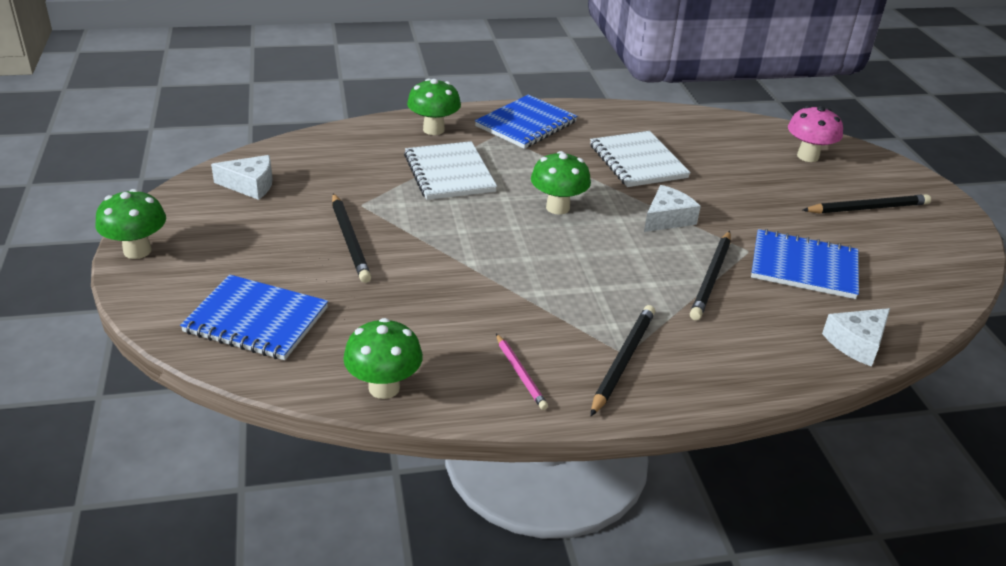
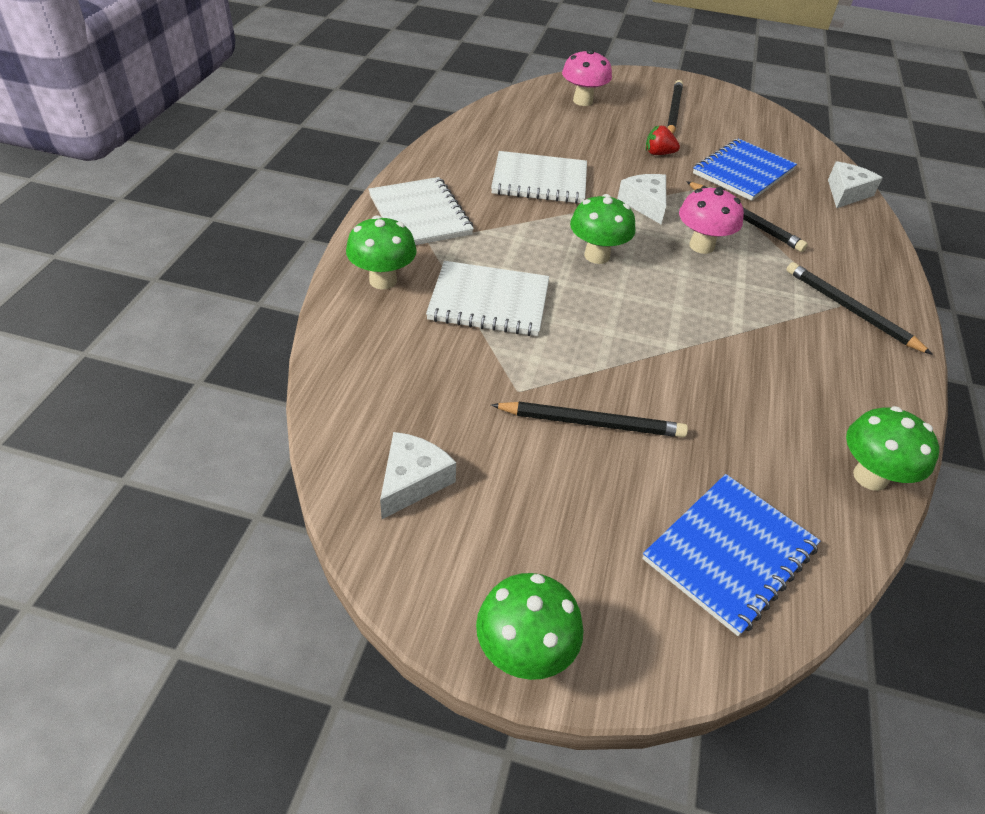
camera: 65 degrees left, 10 degrees up
(520, 373) = (860, 376): pink pencil -> none
(526, 124) = (420, 215): blue notebook -> white notebook
(634, 258) = (701, 246): none -> pink mushroom
(768, 212) = (658, 153): none -> red strawberry
(857, 343) = (846, 193): white cheese -> white cheese turned 135 degrees counterclockwise

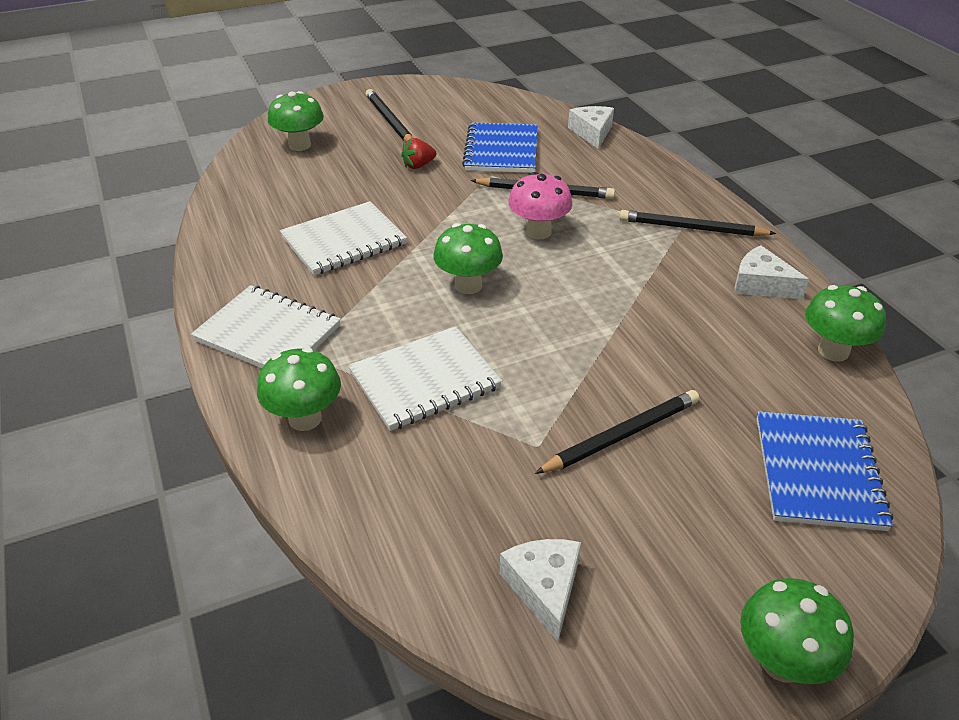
camera: 35 degrees left, 5 degrees down
(582, 101) = (299, 145): pink mushroom -> green mushroom
(645, 204) = (456, 217): white cheese -> white cheese (761, 284)

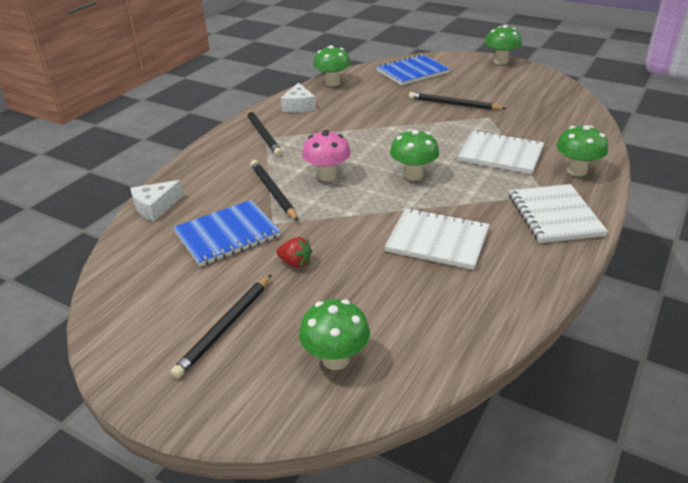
camera: 125 degrees left, 5 degrees down
(544, 588) = (544, 95): white cheese -> none

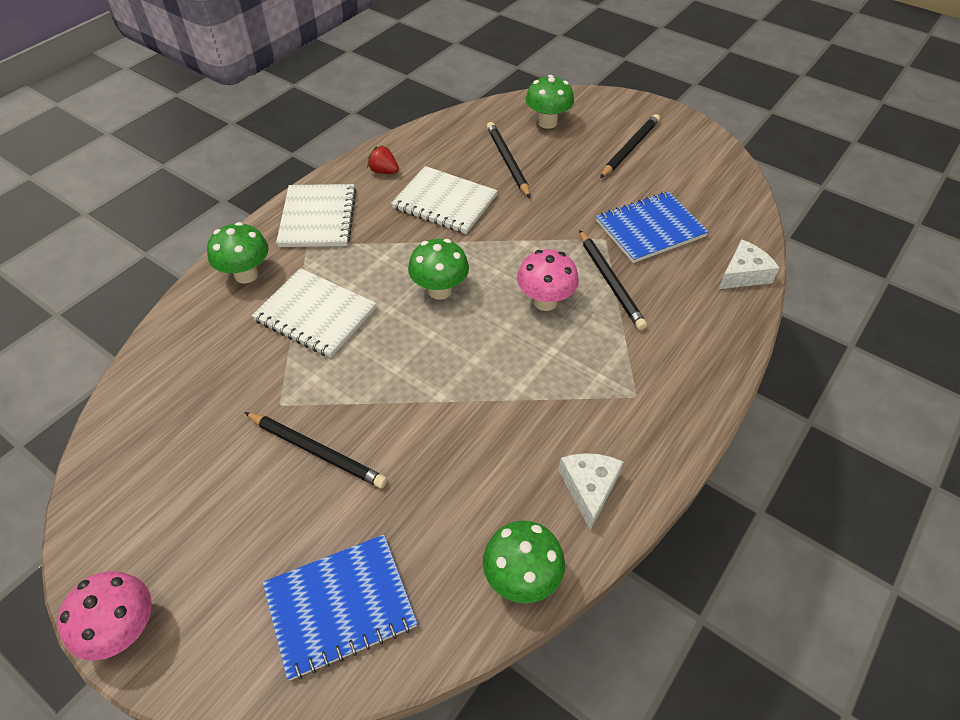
camera: 175 degrees left, 15 degrees up
(263, 134) = (641, 405): black pencil -> black pencil (507, 161)
(295, 263) = (579, 193): red strawberry -> red strawberry (384, 171)
(500, 61) = (125, 630): green mushroom -> pink mushroom

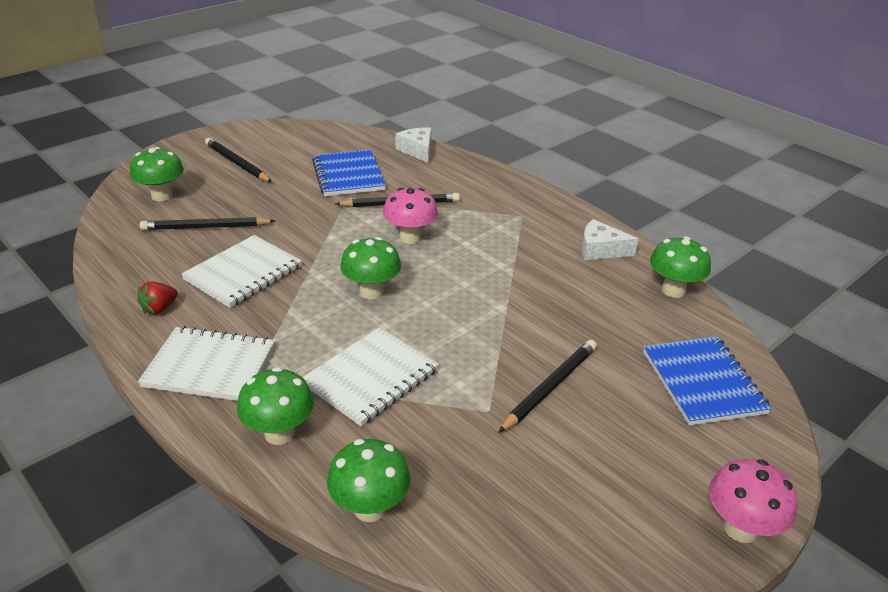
camera: 80 degrees left, 15 degrees down
(168, 343) = (370, 508): none -> green mushroom

